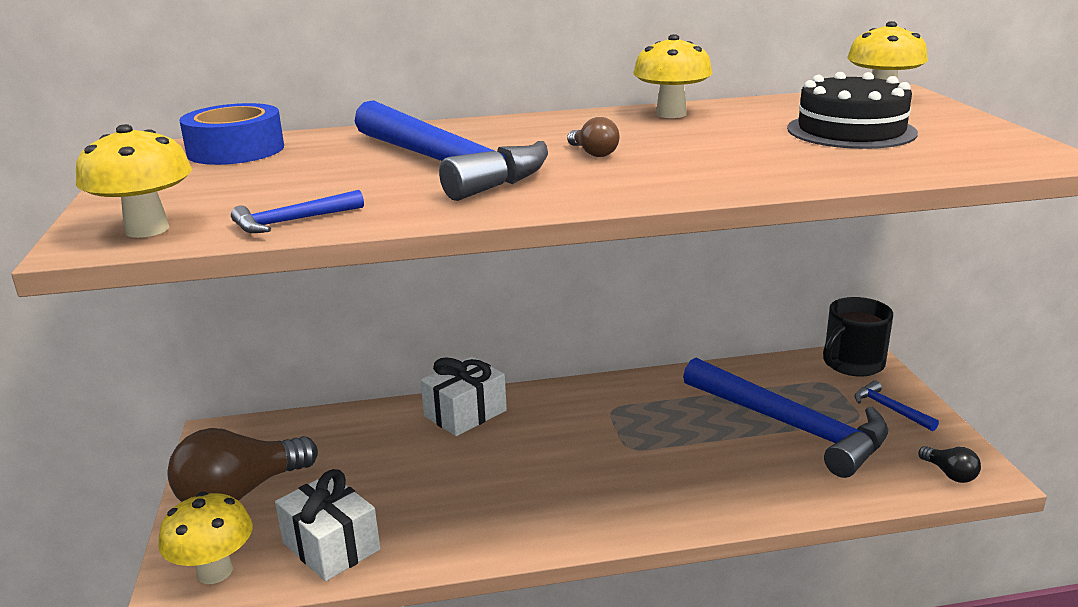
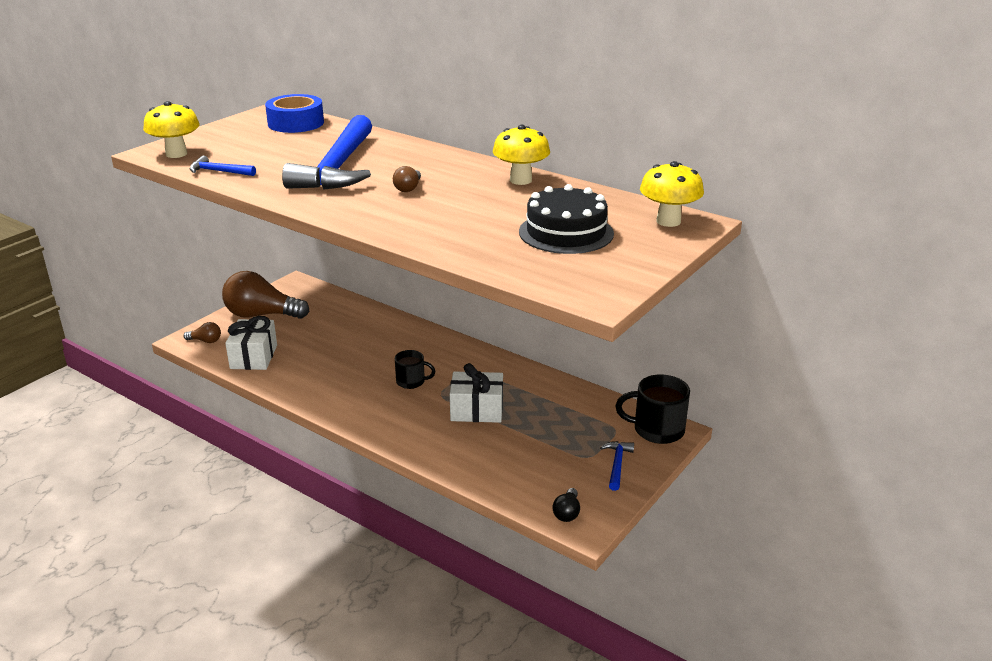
camera: 45 degrees right, 5 degrees up
(215, 572) = (205, 341): yellow mushroom -> brown light bulb
(465, 413) = (403, 332): white gift -> white gift (477, 410)
(577, 454) = (411, 381): none -> black mug
(791, 426) = (540, 436): blue hammer -> none

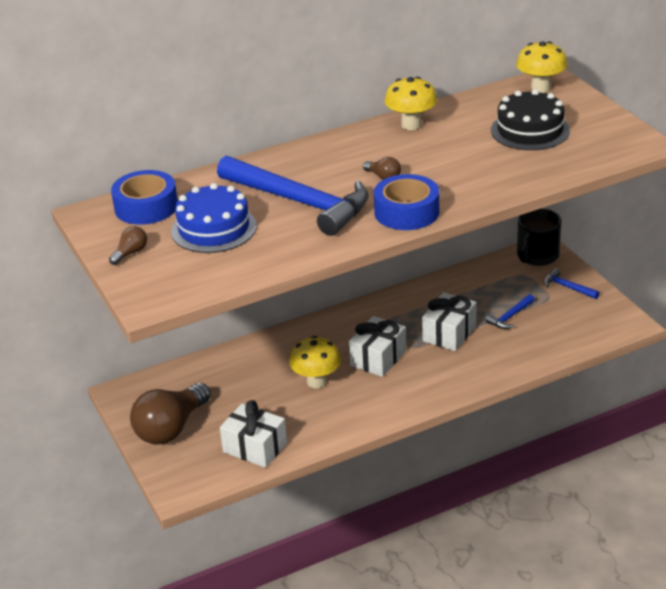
camera: 60 degrees left, 5 degrees up
(176, 154) = (170, 288): yellow mushroom -> yellow mushroom (316, 382)
(205, 341) = (193, 477): brown light bulb -> brown light bulb (130, 253)
(219, 171) = (249, 268): blue hammer -> blue hammer (510, 317)
(275, 149) = (214, 228): none -> blue cake
(349, 209) = (406, 212): none -> blue tape
(411, 381) = (378, 358): black mug -> white gift
(567, 513) = (610, 327): black light bulb -> none

